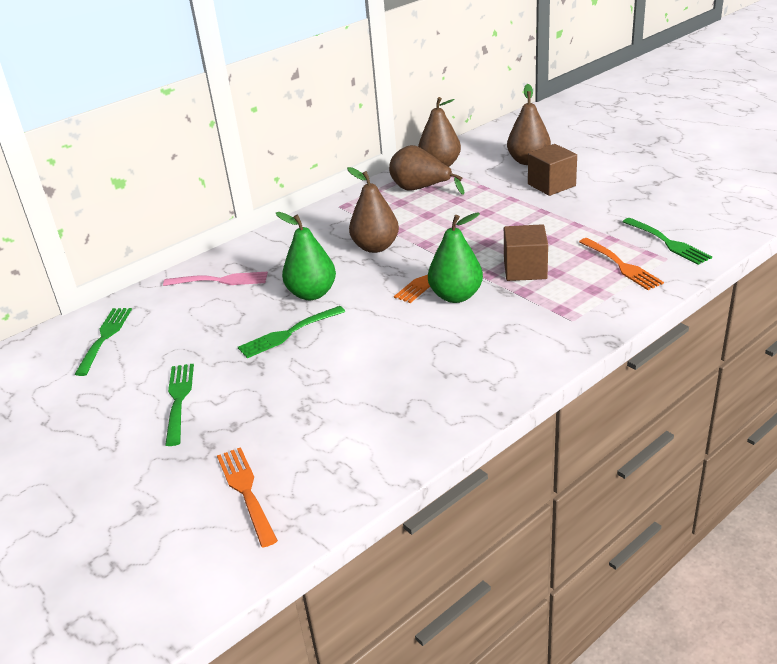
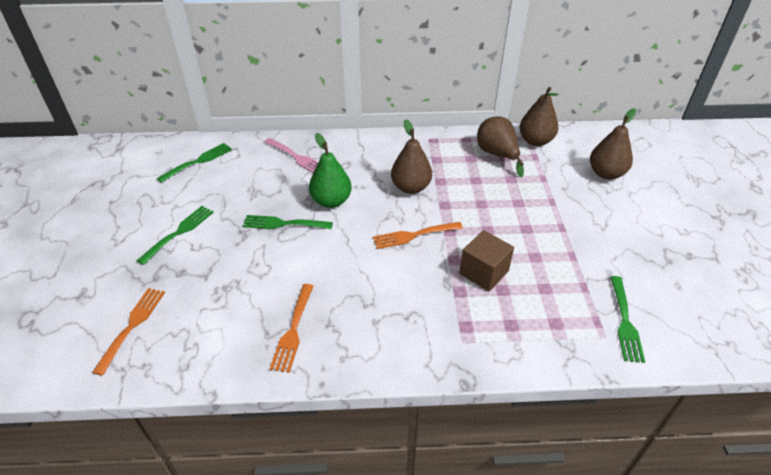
camera: 35 degrees right, 10 degrees up
(456, 296) = (411, 263): green pear -> none
(551, 185) = (597, 207): brown cube -> none
(621, 265) = (559, 318): orange fork -> orange fork (293, 330)

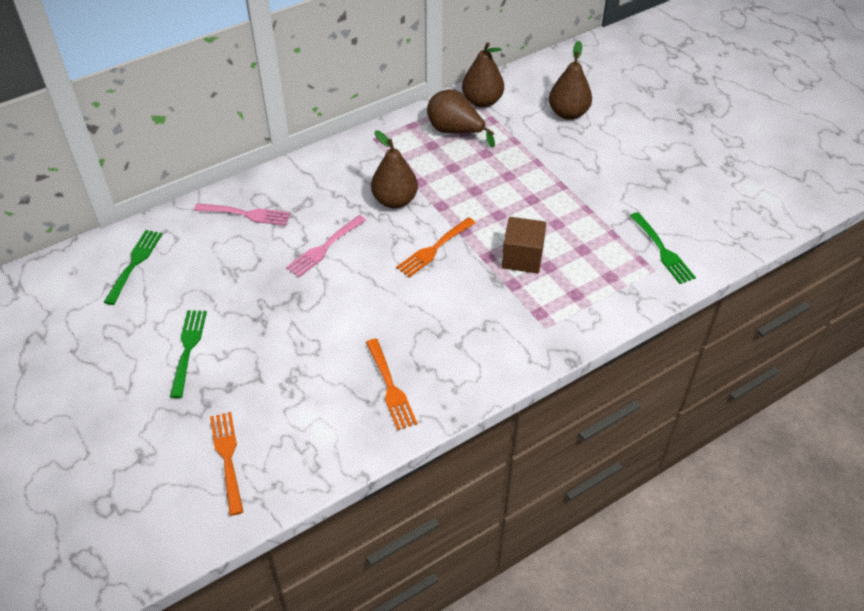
camera: 30 degrees left, 5 degrees up
(284, 224) = (295, 292): green fork -> none
(331, 201) = (324, 248): green pear -> pink fork

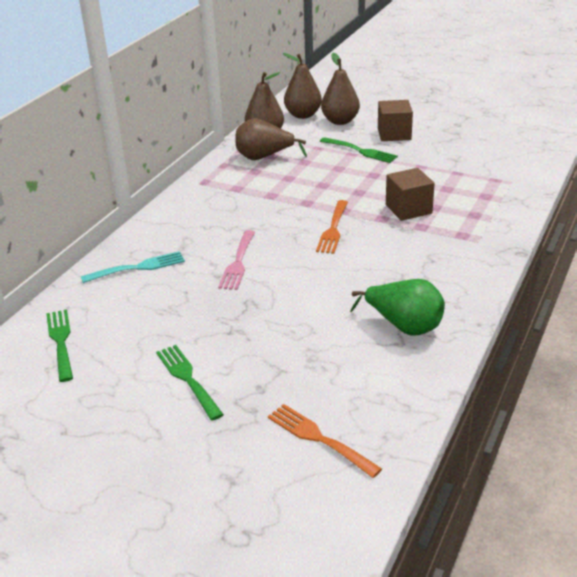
camera: 30 degrees left, 15 degrees down
(246, 214) = (137, 268): pink fork -> turquoise fork
(390, 387) = (404, 326): orange fork -> green pear
(395, 200) = (264, 213): brown pear -> brown pear (303, 115)
(603, 154) = (394, 134): none -> brown cube
(662, 250) = (502, 169): green fork -> green fork (360, 151)

